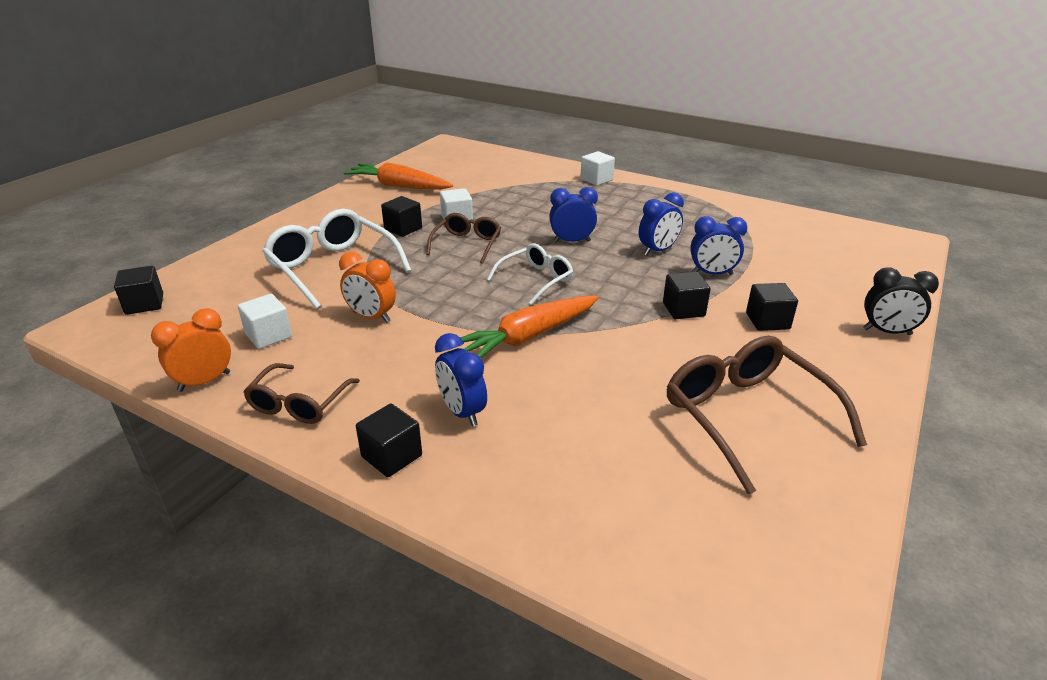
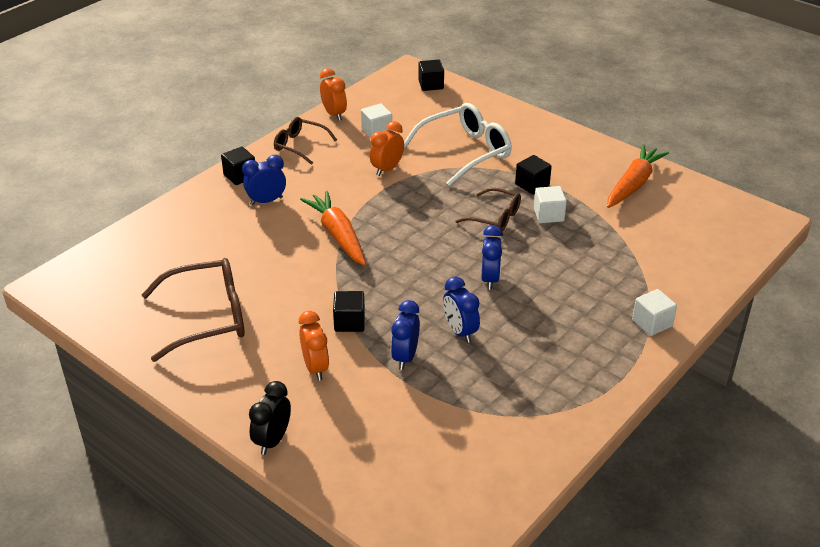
camera: 100 degrees right, 5 degrees up
(536, 280) = (421, 248): white glasses -> none
(767, 321) = (315, 368): black cube -> orange clock

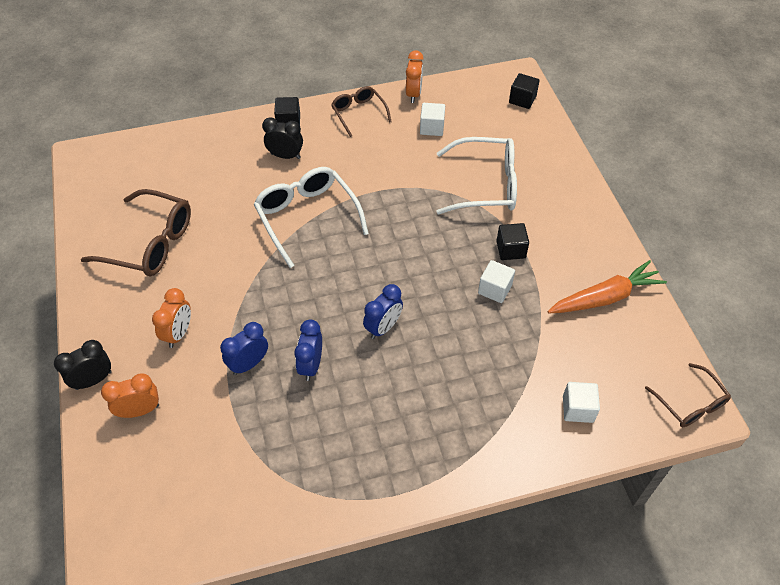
camera: 35 degrees right, 15 degrees up
(266, 201) = (285, 156): blue clock -> black clock
(338, 235) = (307, 217): orange carrot -> white glasses
(349, 322) = (240, 306): black cube -> none
(387, 169) = (404, 171): orange clock -> orange clock (140, 410)
(495, 217) = (446, 267): brown glasses -> brown glasses (690, 403)
(652, 323) = (476, 455): white cube -> white cube (578, 409)

